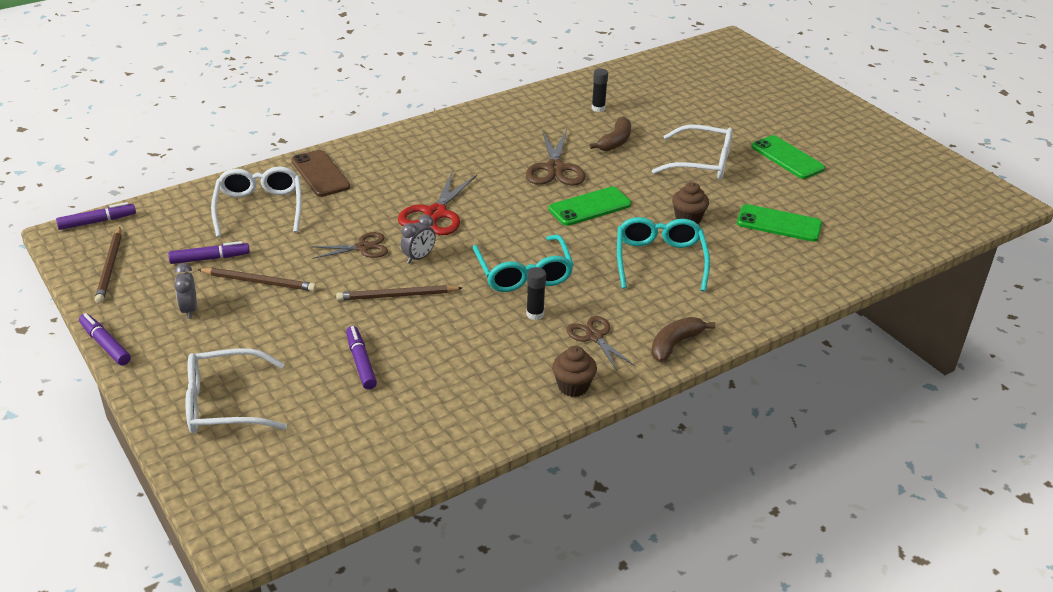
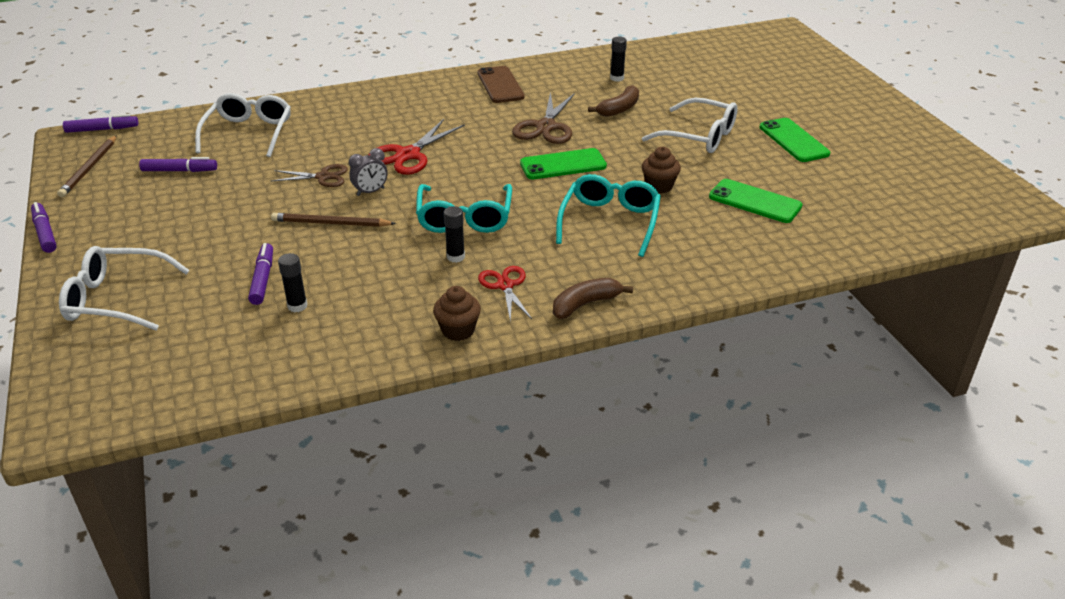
camera: 15 degrees right, 0 degrees up
(189, 310) = (135, 212): grey clock -> none
(259, 282) = (211, 196): brown pencil -> none
(320, 174) = (320, 110): brown phone -> brown phone (500, 85)
(410, 385) = (297, 306): none -> black glue stick
(594, 336) = (505, 285): brown scissors -> red scissors

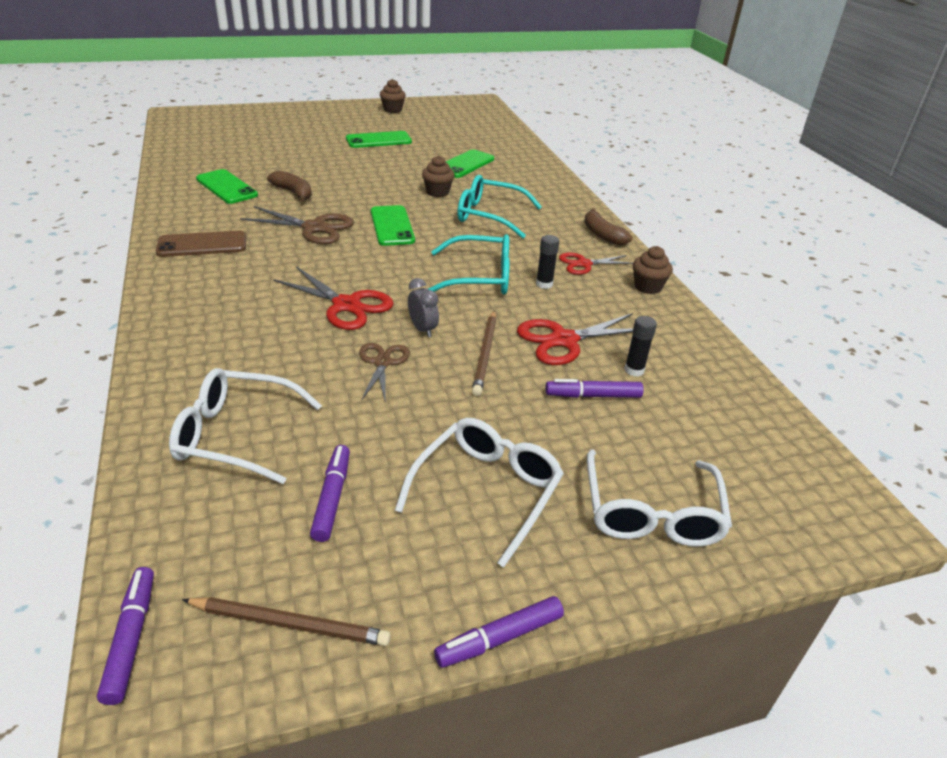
camera: 90 degrees left, 0 degrees up
(350, 266) = (563, 340): none -> red scissors
(617, 78) = (227, 187): black glue stick -> green phone
(699, 136) = (360, 169): white glasses -> white glasses (487, 491)
(913, 141) = (392, 110): none -> brown cupcake

